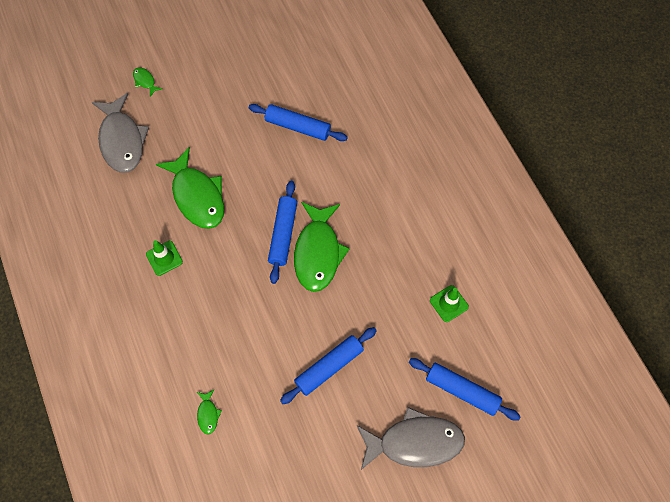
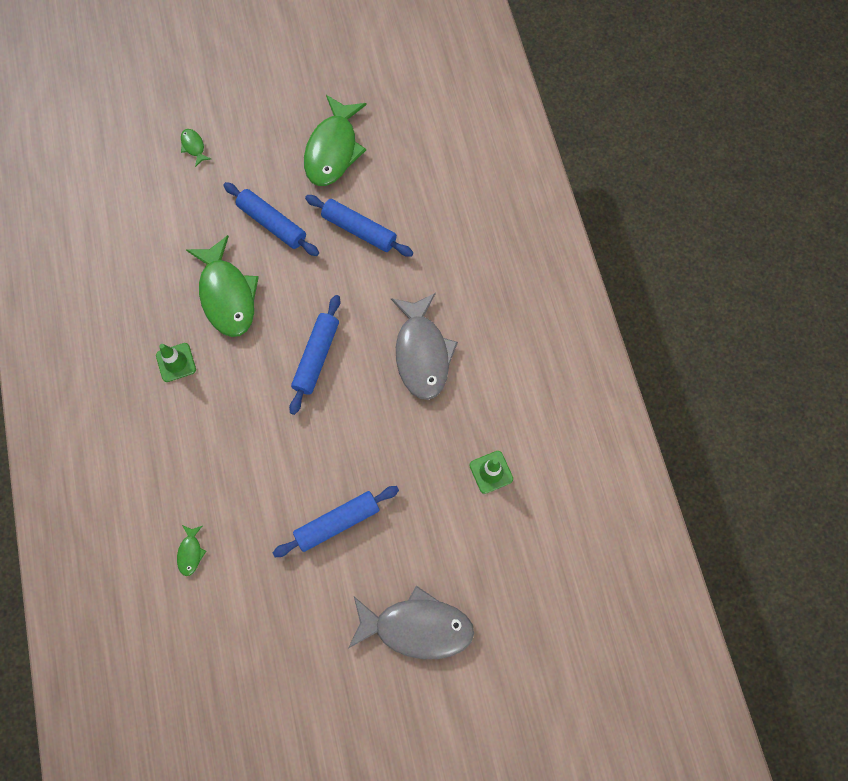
camera: 10 degrees right, 5 degrees up
(122, 140) = (154, 214): grey fish -> grey fish (422, 353)
(318, 252) = (352, 385): green fish -> green fish (333, 150)
(462, 391) = (484, 577): blue rolling pin -> blue rolling pin (272, 223)

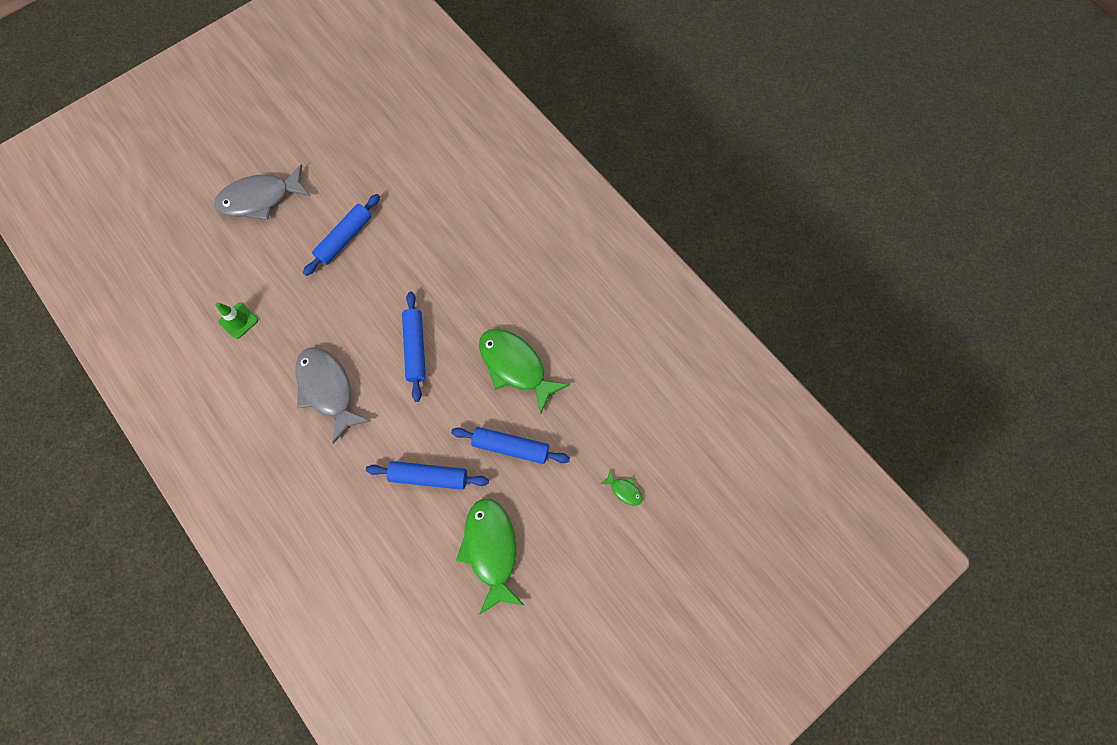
camera: 155 degrees right, 0 degrees up
(176, 362) = (526, 296): green traffic cone -> none
(190, 552) = (442, 178): green fish -> none

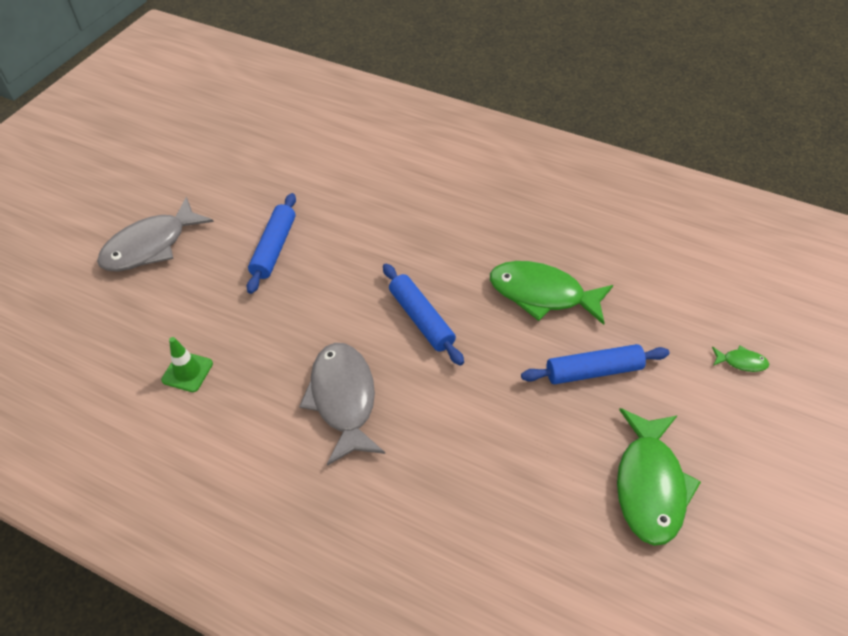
camera: 25 degrees left, 20 degrees down
(328, 389) = (343, 399): grey fish -> grey fish turned 45 degrees clockwise
(429, 476) = (524, 439): blue rolling pin -> none
(491, 549) = (649, 485): green fish -> green fish turned 135 degrees counterclockwise

